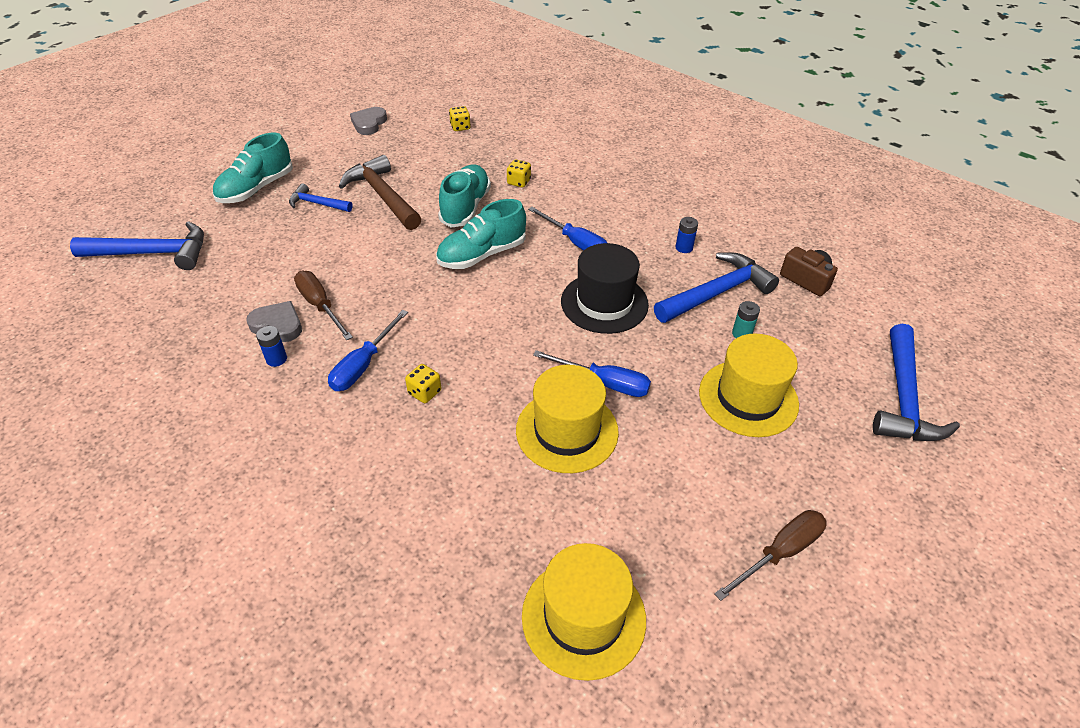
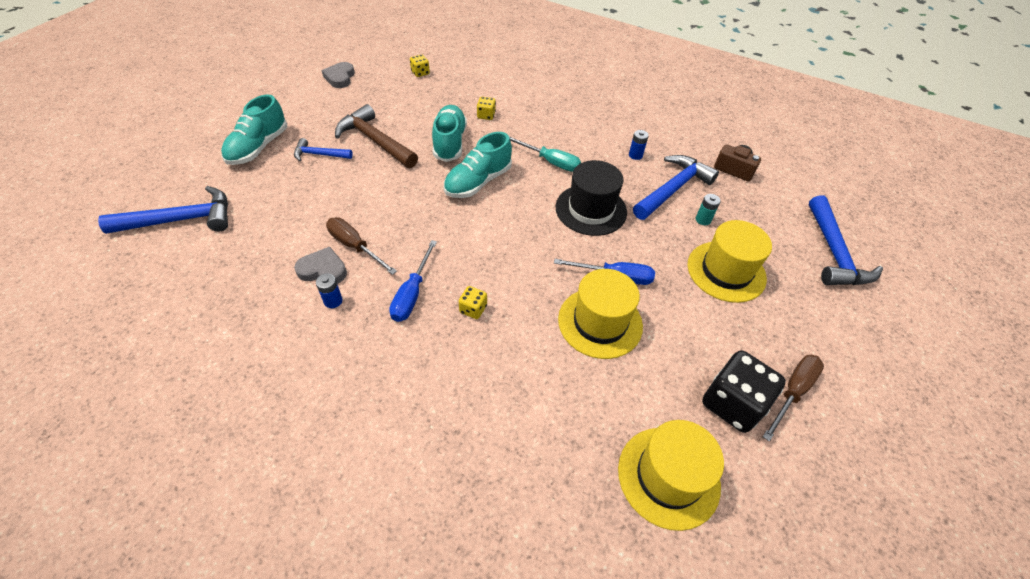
camera: 15 degrees left, 5 degrees up
(575, 242) = (550, 162): blue screwdriver -> turquoise screwdriver
(695, 551) = (732, 403): none -> black dice

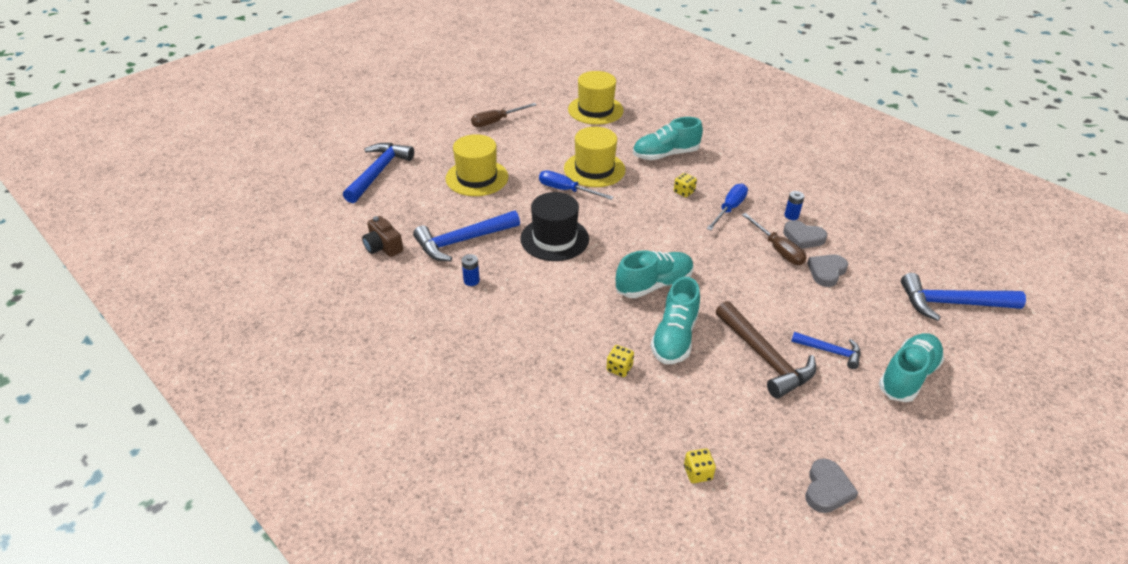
camera: 160 degrees left, 10 degrees down
(305, 229) = (826, 272): none -> grey heart
(515, 381) = (665, 154): none -> turquoise shoe
(550, 162) = (568, 291): turquoise screwdriver -> none
(703, 220) = (459, 212): turquoise battery -> none
(732, 403) = (537, 124): black dice -> none

